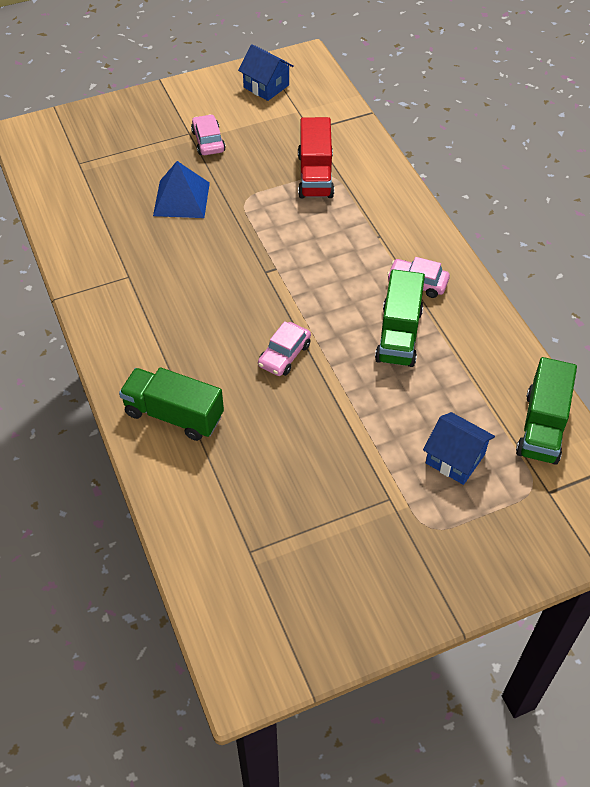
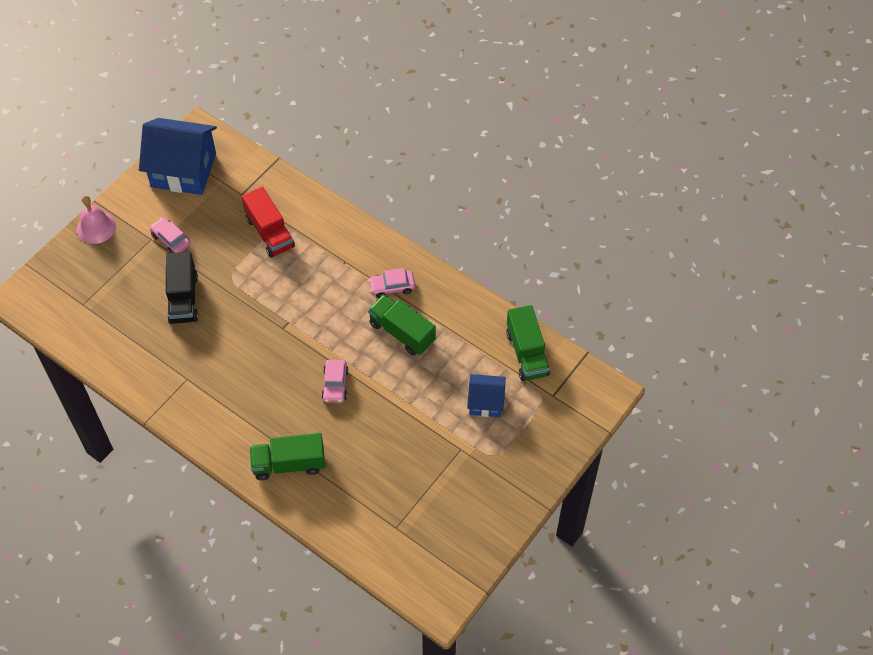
camera: 30 degrees left, 5 degrees up
(143, 102) = (96, 227): none -> pink bell
(181, 199) = (183, 298): blue pyramid -> black truck
(266, 86) = (184, 170): blue house -> blue house, size x1.90
(398, 335) = (402, 332): green truck -> green truck turned 150 degrees clockwise

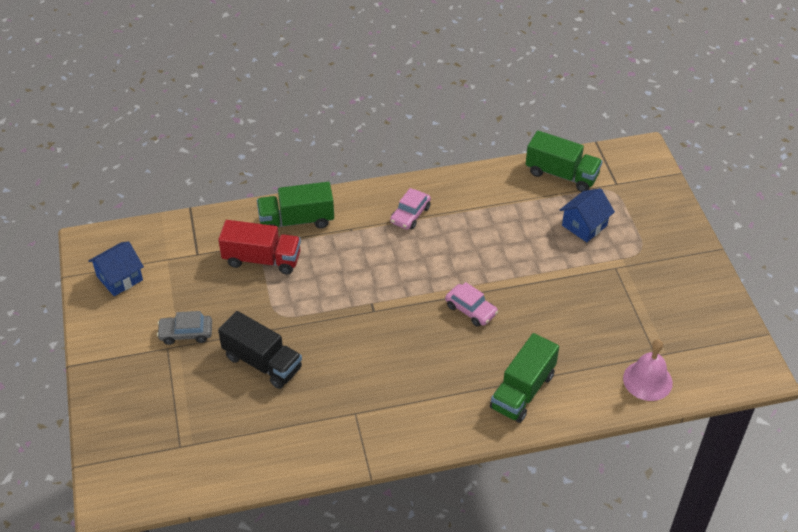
camera: 50 degrees left, 10 degrees down
(96, 227) = (102, 382): pink bell -> pink bell (647, 380)
(171, 240) = (186, 333): pink car -> grey car
(184, 170) = (120, 278): blue house -> blue house, size x0.53
(402, 332) = (463, 235): green truck -> green truck (296, 221)

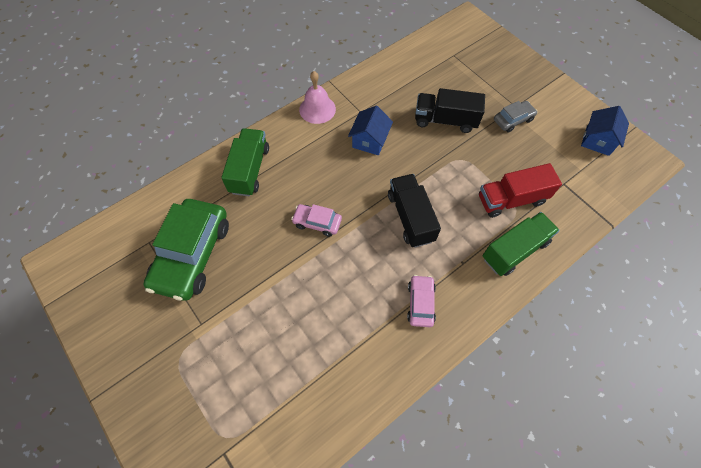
camera: 155 degrees right, 15 degrees up
(373, 280) = (410, 217): none -> black truck
(561, 174) = (290, 438): green truck -> none
(584, 225) = (244, 367): blue house -> blue house (369, 141)
(611, 327) = (192, 254): none -> green car
(647, 380) = (152, 216): pink bell -> pink bell (317, 109)

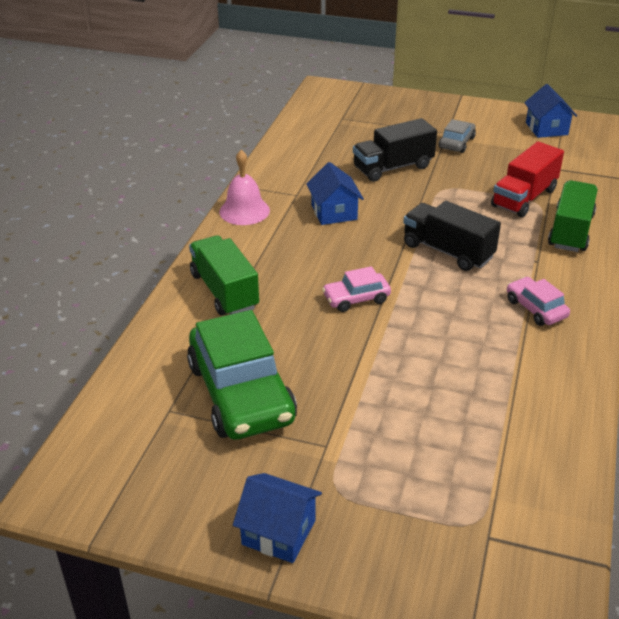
camera: 35 degrees left, 25 degrees down
(127, 365) = (279, 532): none -> blue house

